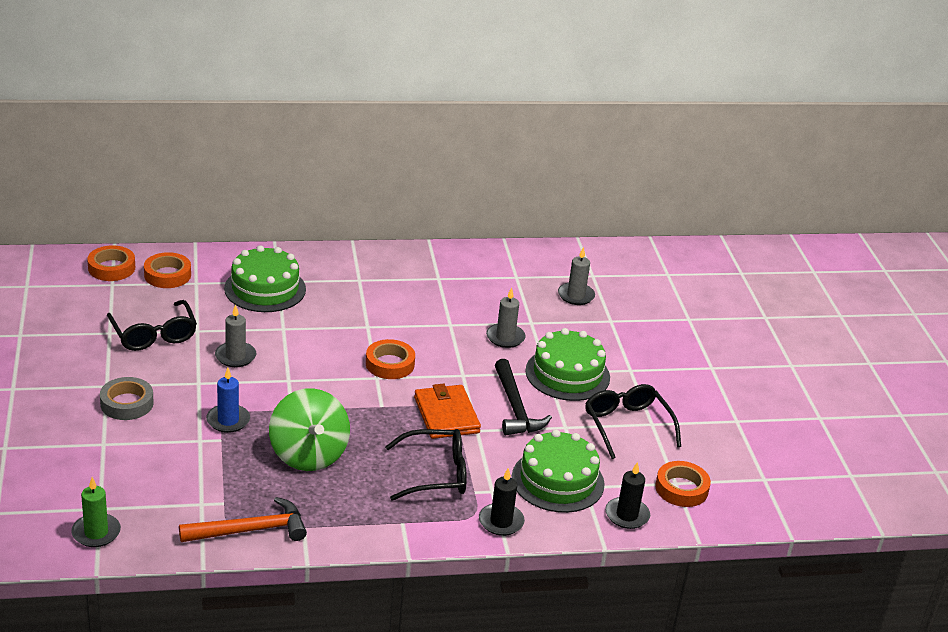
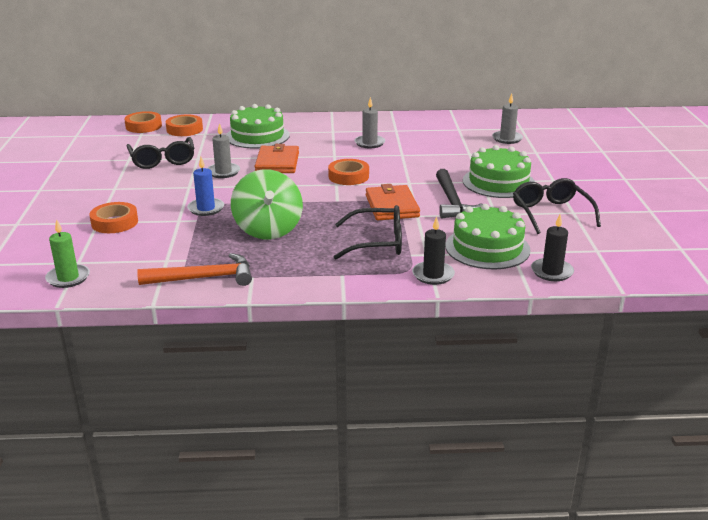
camera: 10 degrees right, 5 degrees down
(127, 403) = (126, 198): grey tape -> none
(299, 339) = (277, 163): none -> orange wallet
(505, 337) = (447, 161): grey candle -> grey candle (369, 143)
(681, 489) = (603, 254): orange tape -> orange tape (114, 222)

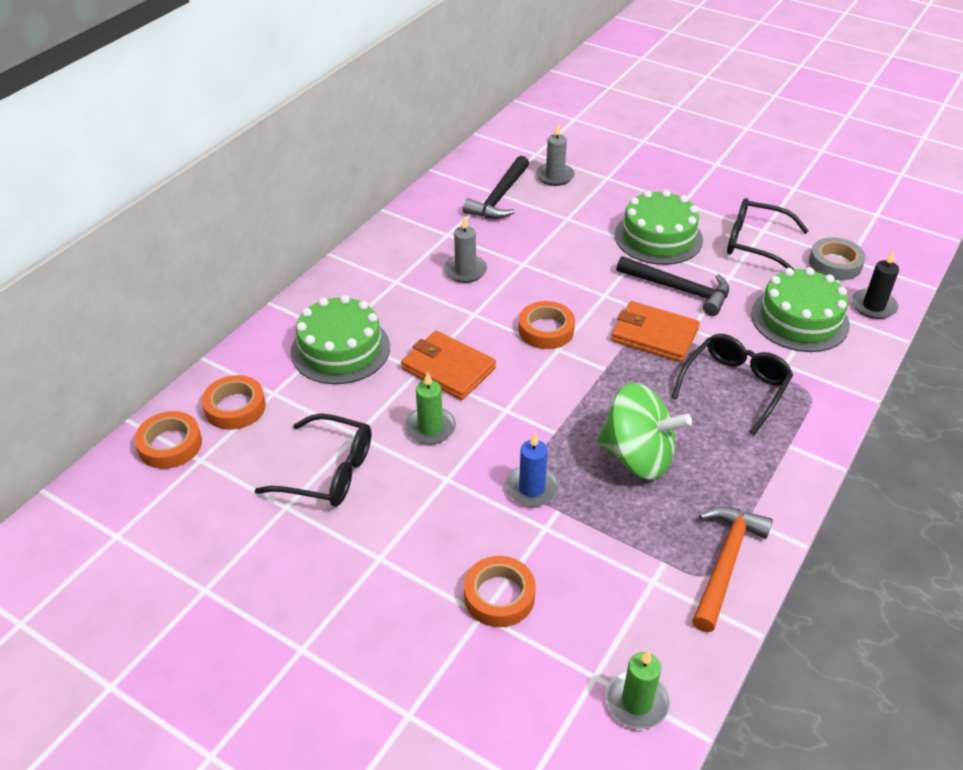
camera: 55 degrees left, 15 degrees up
(223, 172) = (430, 428): grey candle -> green candle
(433, 275) = (832, 382): black candle -> none
(455, 132) = (499, 197): none -> black hammer
(579, 246) = (835, 264): none -> grey tape

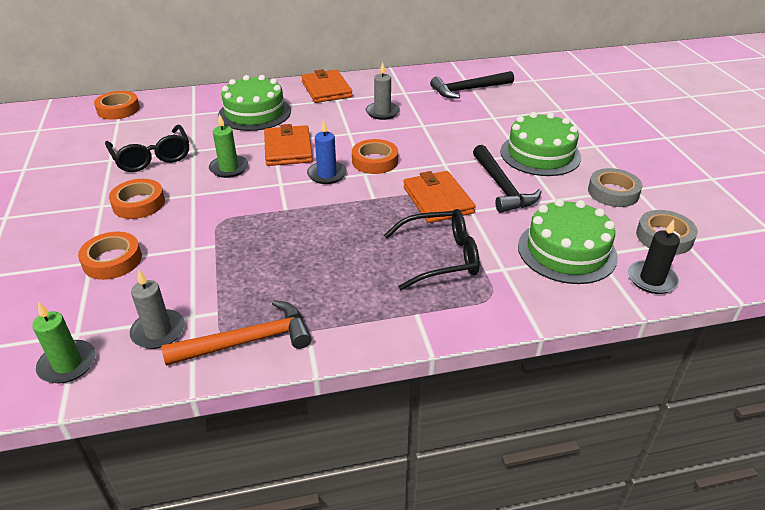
camera: 45 degrees right, 5 degrees down
(235, 407) = (168, 110): orange tape -> orange tape (138, 203)
(364, 275) = (326, 89): none -> orange wallet
(531, 488) = (222, 226): blue candle -> blue candle (327, 174)
(555, 176) = (525, 95): grey candle -> grey candle (158, 331)
(637, 457) = (306, 251): green spinning top -> none
(755, 243) = (613, 192): black glasses -> grey tape

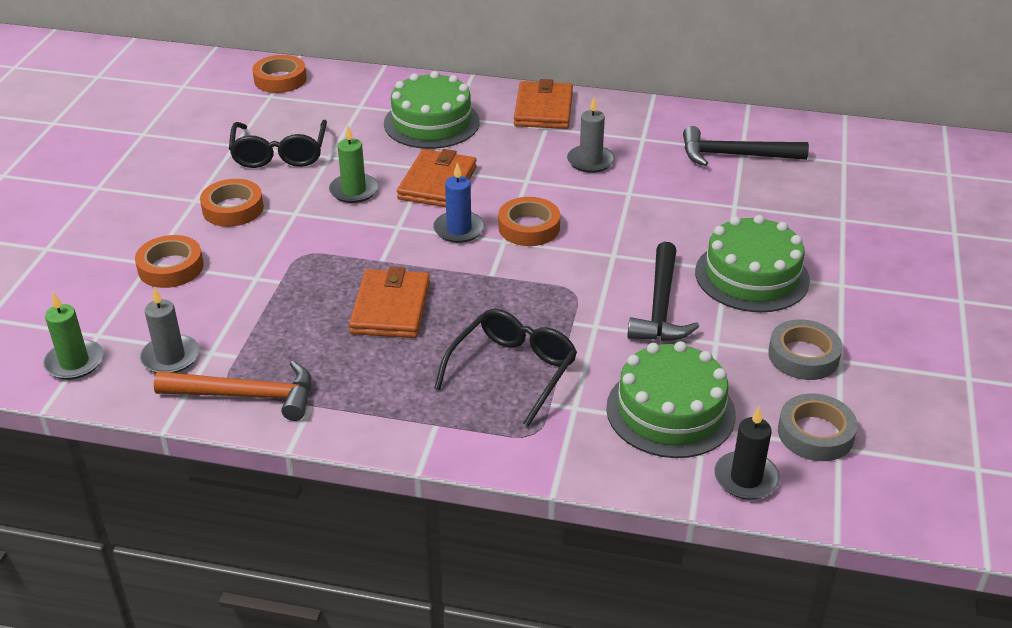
camera: 25 degrees right, 0 degrees up
(437, 200) = (566, 300): orange wallet -> orange wallet (390, 308)
(441, 257) = (513, 371): black glasses -> black glasses turned 75 degrees counterclockwise

